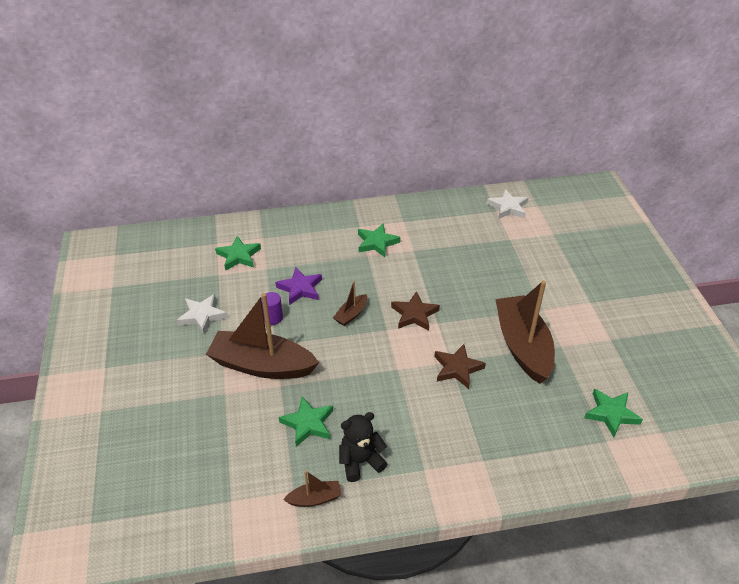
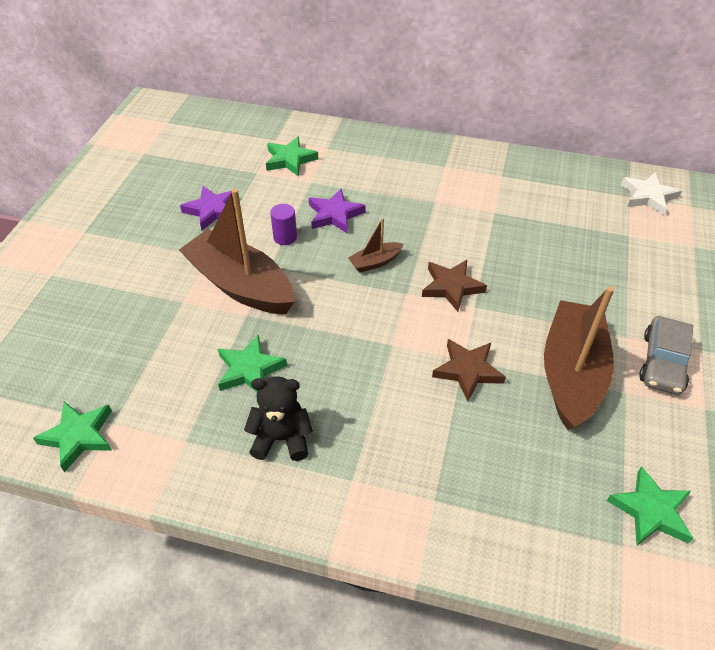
camera: 25 degrees right, 5 degrees up
(202, 316) = (212, 210): white star -> purple star
(315, 499) = (203, 460): brown boat -> none
(377, 243) = (454, 190): green star -> green star (78, 436)
(572, 318) = (663, 362): none -> grey car

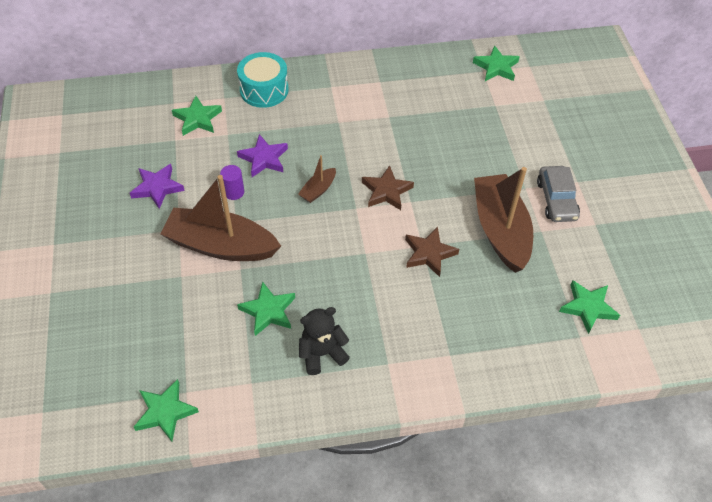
camera: 25 degrees left, 5 degrees up
(372, 151) = (264, 90): none -> turquoise drum
(648, 196) = (496, 67): white star -> green star

